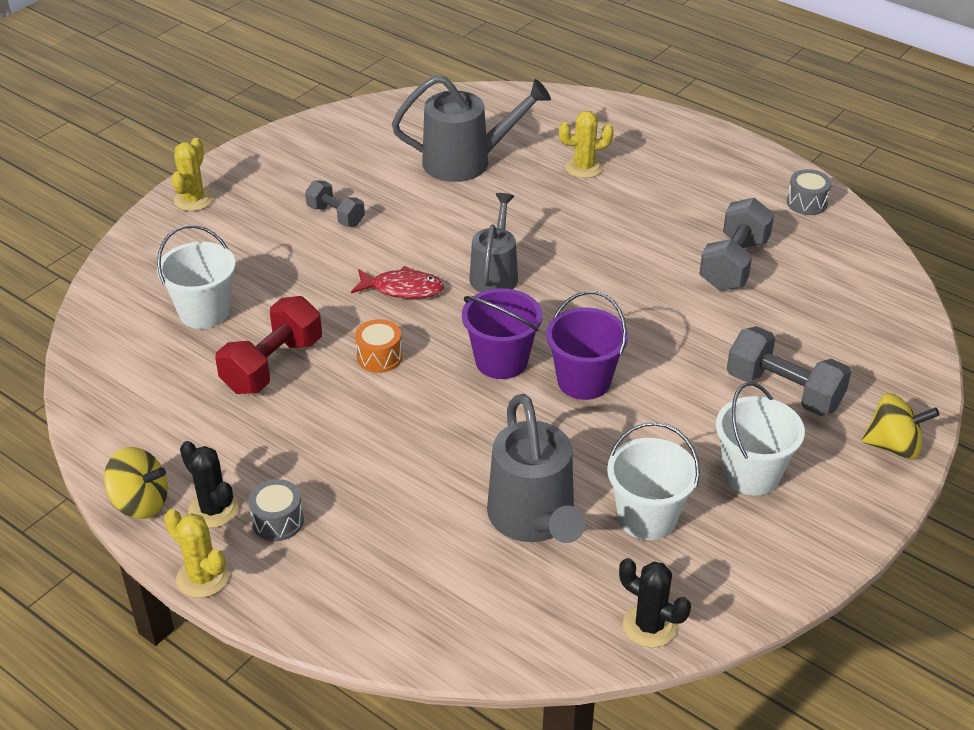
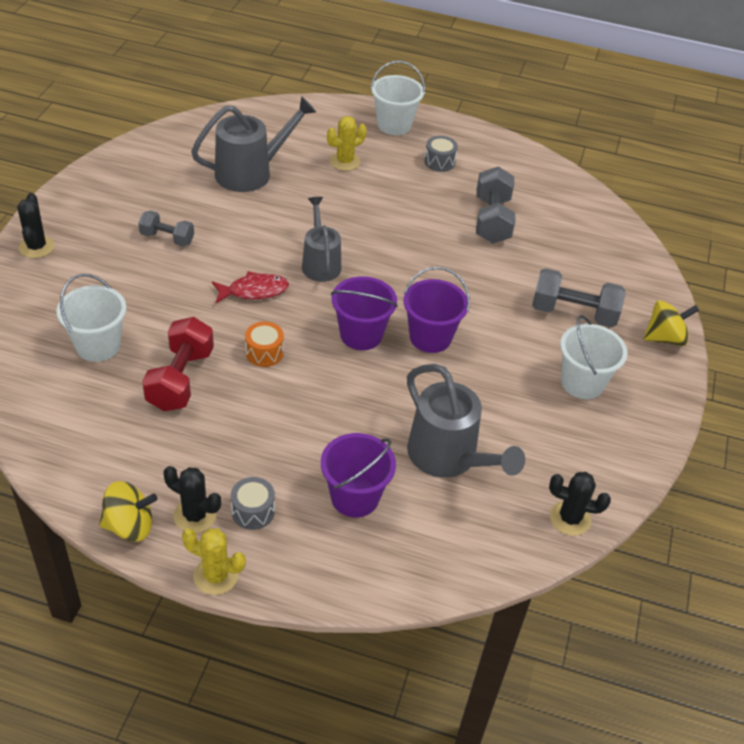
camera: 25 degrees left, 5 degrees up
(193, 200) = (36, 247): yellow cactus -> black cactus
(400, 535) = (355, 497): none -> purple bucket
(647, 517) = (528, 435): white bucket -> white bucket (394, 125)
(806, 203) = (519, 162): grey drum -> grey drum (439, 162)

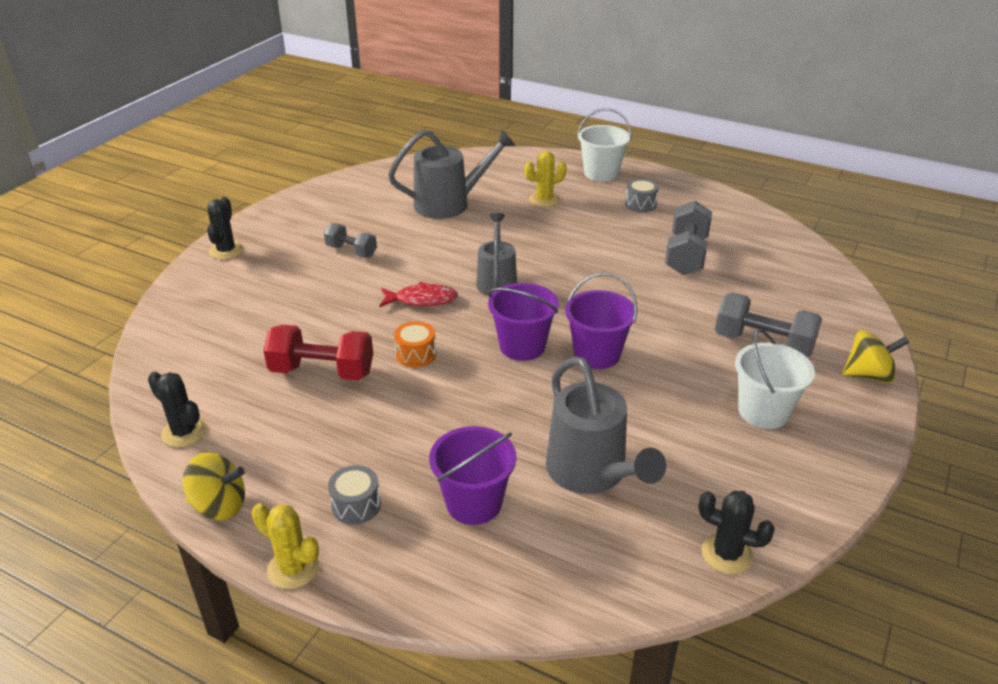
camera: 15 degrees right, 10 degrees down
(98, 345) = (251, 335): white bucket -> none
(180, 379) = (322, 371): red dumbbell -> red dumbbell turned 75 degrees clockwise
(195, 515) = (292, 503): black cactus -> black cactus (184, 432)

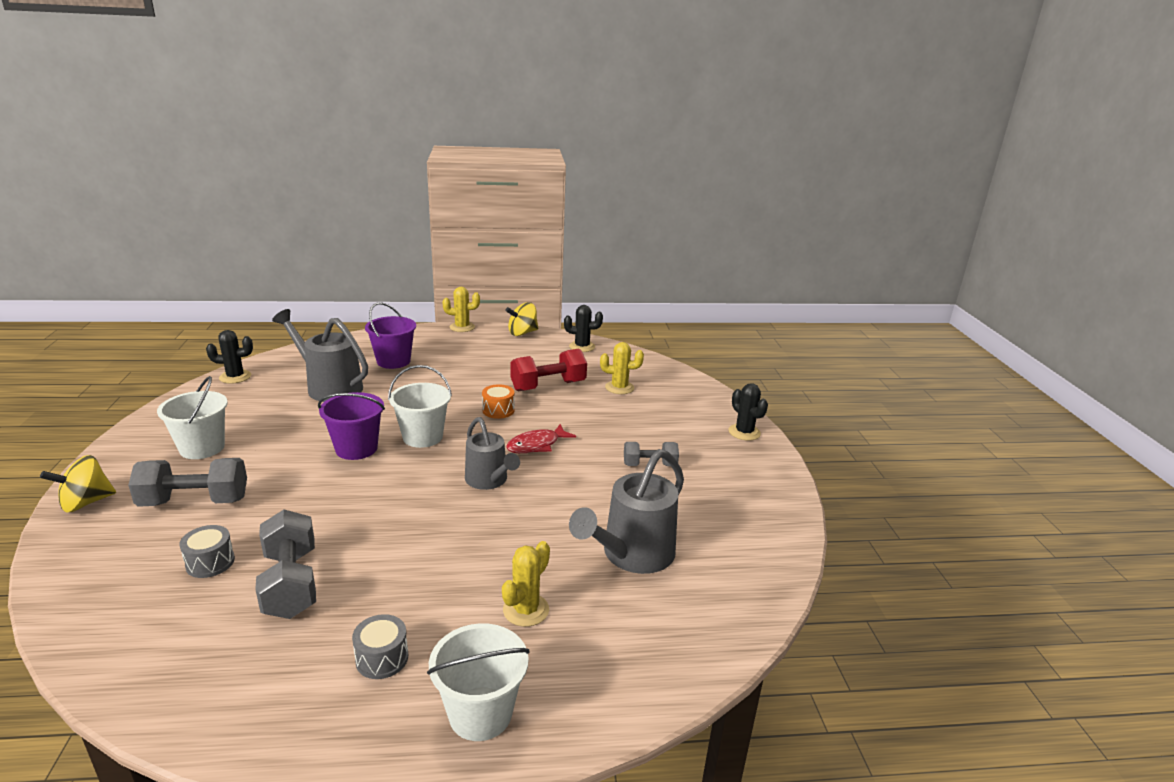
camera: 145 degrees right, 10 degrees down
(249, 340) = (619, 388): none -> yellow cactus
(356, 505) = (456, 347): grey drum -> grey drum (210, 562)
(522, 346) = (422, 437): purple bucket -> white bucket

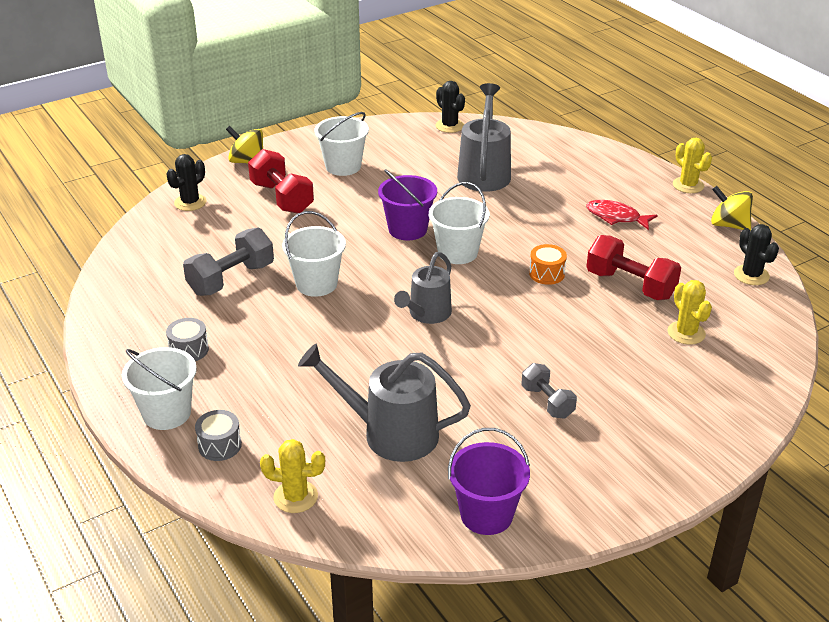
camera: 65 degrees right, 10 degrees up
(194, 501) = (282, 198): grey dumbbell -> red dumbbell
(210, 562) = (228, 238): grey drum -> grey drum (220, 445)
(372, 527) = (316, 284): none -> white bucket
(393, 361) = (567, 181): purple bucket -> purple bucket (486, 514)
(526, 610) = (278, 397): yellow cactus -> yellow cactus (295, 497)
(536, 445) = (509, 319): red fish -> red fish (616, 217)
(744, 432) = (692, 456): black cactus -> black cactus (190, 202)

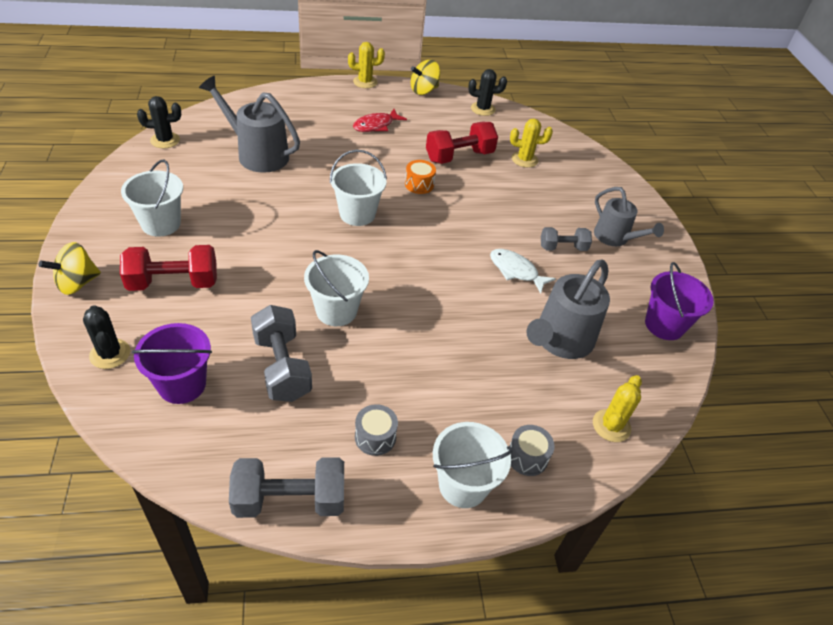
camera: 70 degrees left, 10 degrees up
(105, 328) = (290, 500): none -> grey dumbbell
(407, 229) = (301, 226): purple bucket -> purple bucket (182, 384)
(426, 314) = (426, 263): grey watering can -> grey watering can (615, 238)
(472, 376) = (516, 271): none -> white fish

